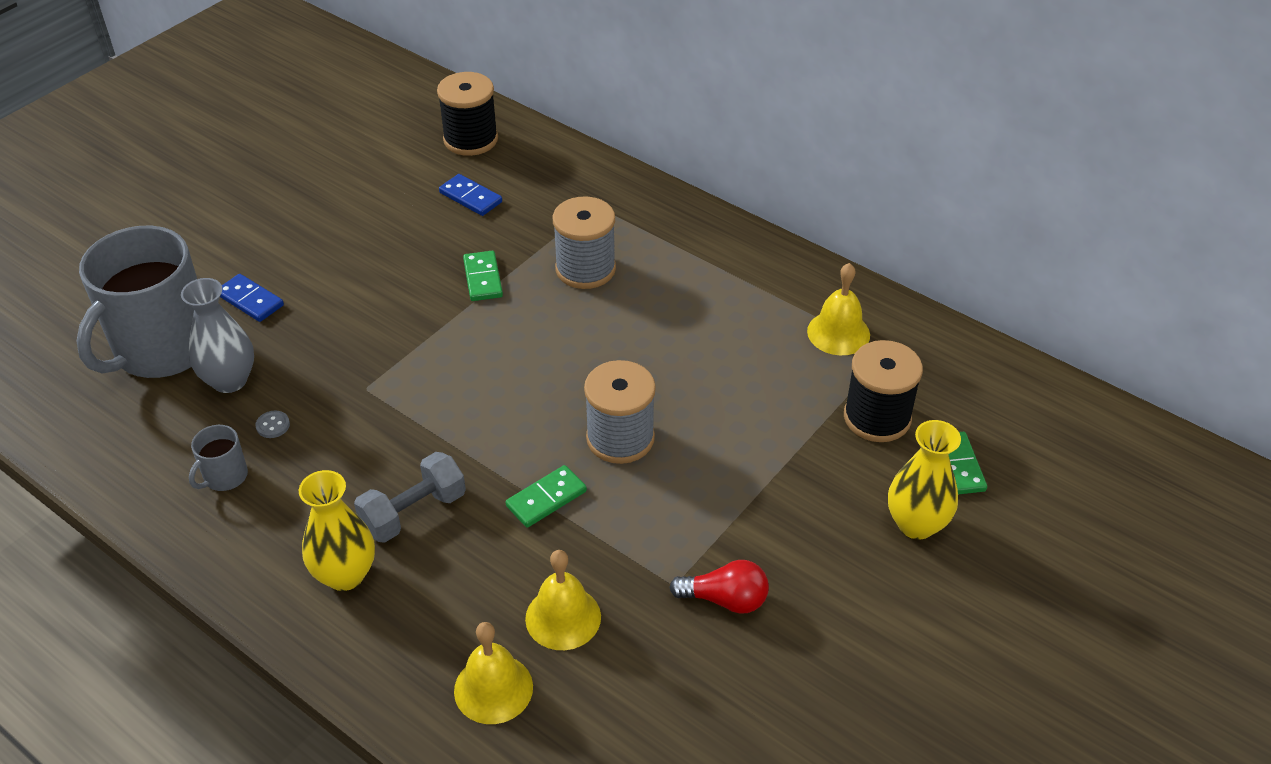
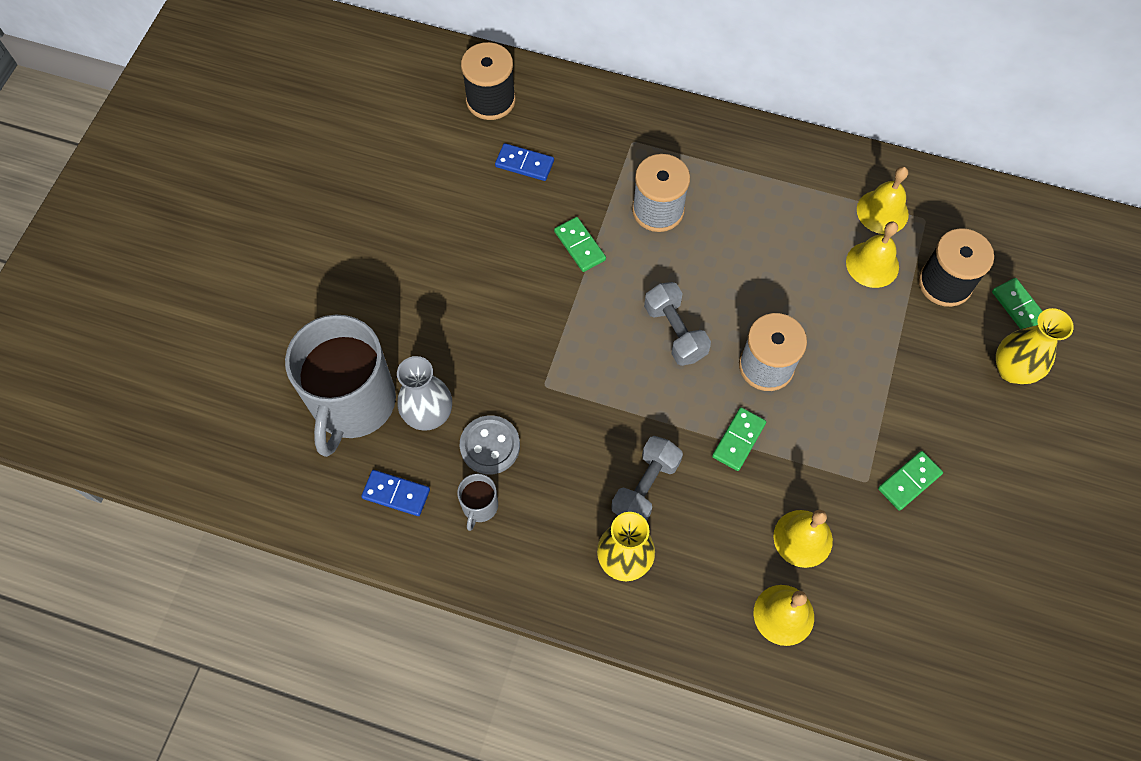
camera: 20 degrees left, 20 degrees up
(250, 300) = (398, 329): blue domino -> blue domino (396, 493)
(273, 425) = (490, 446): grey button -> grey button, size x2.13
(536, 379) = (675, 332): none -> grey dumbbell
(725, 599) = (909, 481): red light bulb -> green domino
(799, 377) = (872, 264): none -> yellow bell

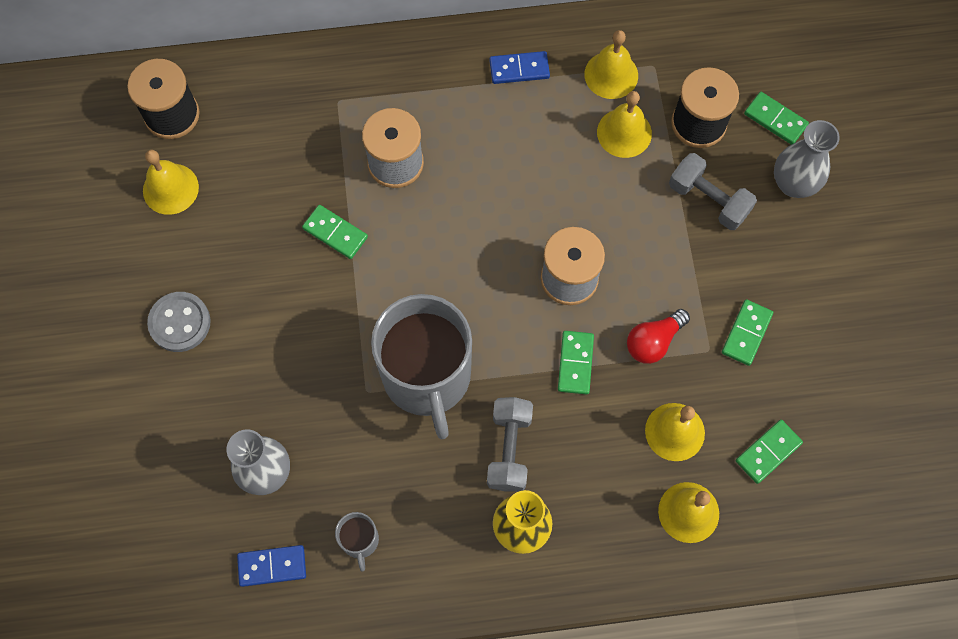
camera: 25 degrees left, 5 degrees up
(353, 403) = (184, 495): grey mug -> grey mug (427, 377)
(461, 157) = (170, 189): none -> yellow bell
(490, 446) = (341, 476): grey button -> grey button (180, 323)
(524, 164) = (239, 169): blue domino -> blue domino (519, 69)
(675, 332) = (468, 282): grey dumbbell -> grey dumbbell (708, 200)
(818, 452) = (653, 342): none -> red light bulb
(883, 595) = (768, 452): none -> green domino
(1012, 370) = (793, 184): yellow vase -> grey vase

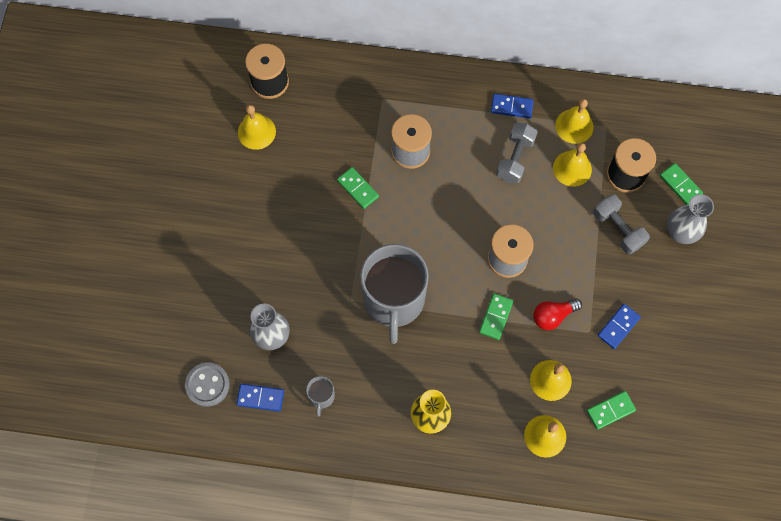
camera: 15 degrees right, 0 degrees up
(180, 323) = (240, 223): grey button -> grey button (207, 385)
(509, 449) = (436, 362): grey dumbbell -> grey dumbbell (515, 158)
(746, 333) = (618, 327): green domino -> blue domino

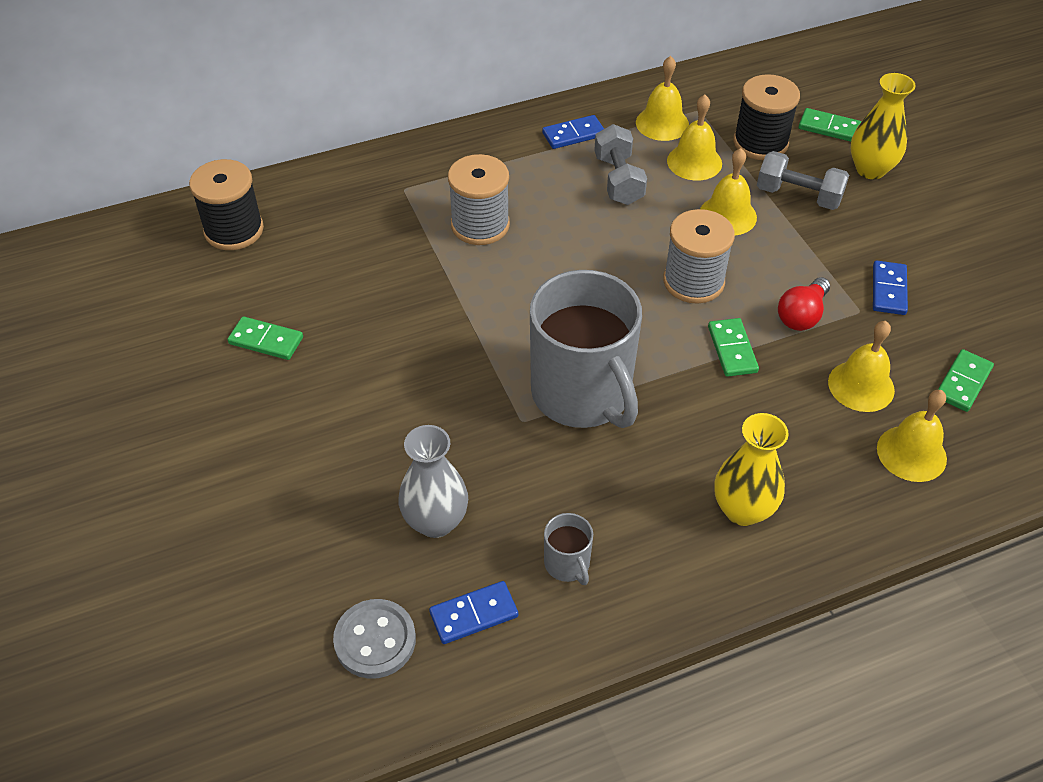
camera: 30 degrees left, 20 degrees down
(256, 132) = (249, 290): yellow bell -> yellow bell (727, 215)
(358, 188) = (438, 292): green domino -> green domino (266, 340)
(680, 232) = (870, 169): grey vase -> yellow vase

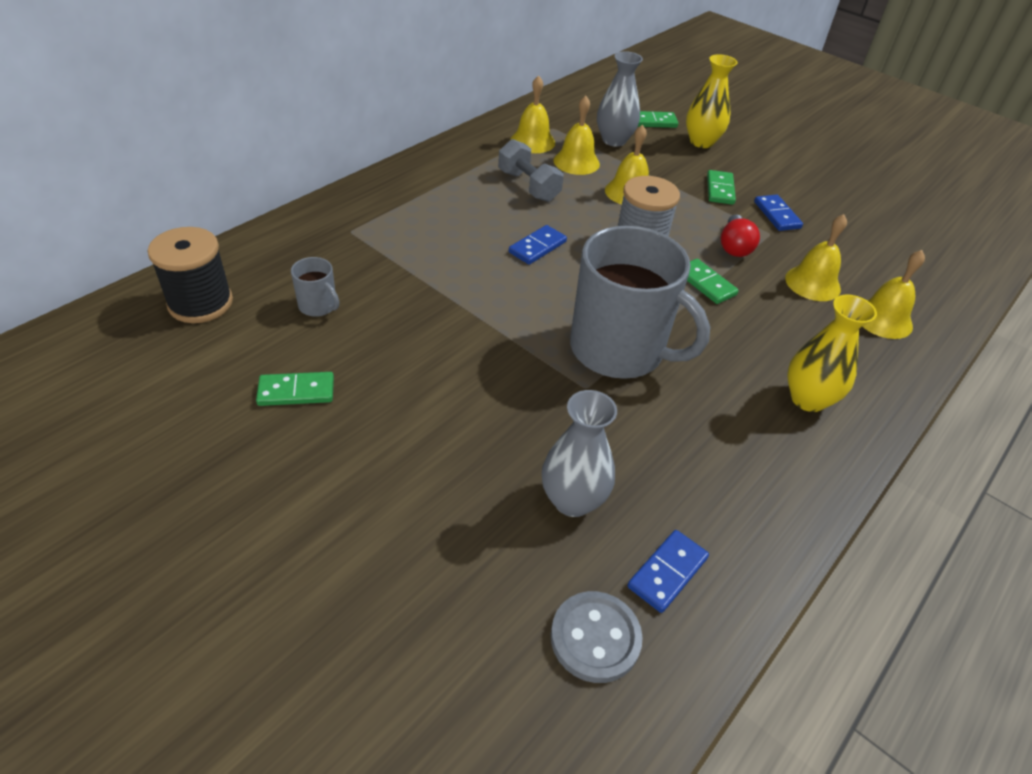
camera: 30 degrees left, 5 degrees down
(480, 225) = (438, 243): grey spool -> none
(567, 564) = (712, 494): grey mug -> grey mug (318, 306)
(573, 134) = (469, 162): blue domino -> blue domino (537, 247)
(760, 143) = (614, 140): black spool -> grey vase
(798, 196) = (667, 168): grey dumbbell -> none
(963, 382) = (873, 262): green domino -> green domino (720, 189)

